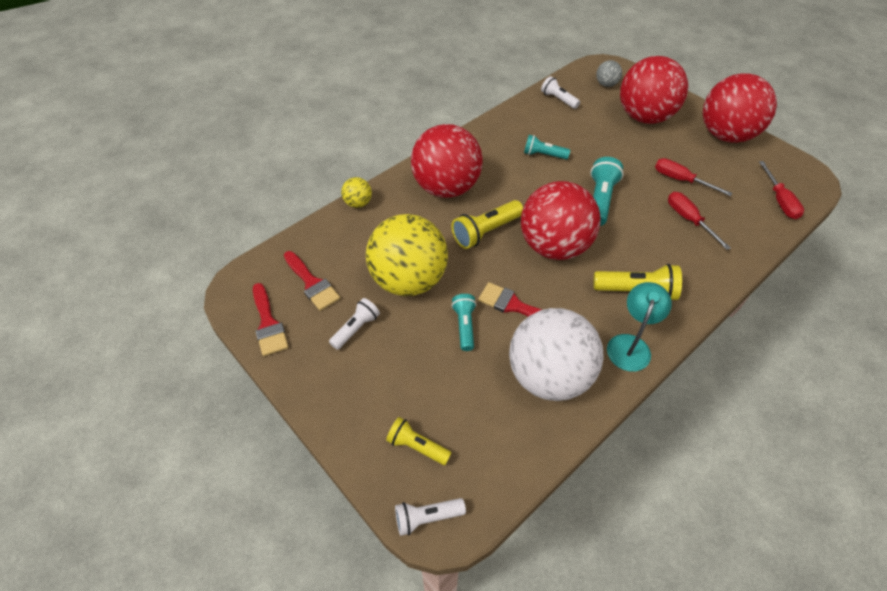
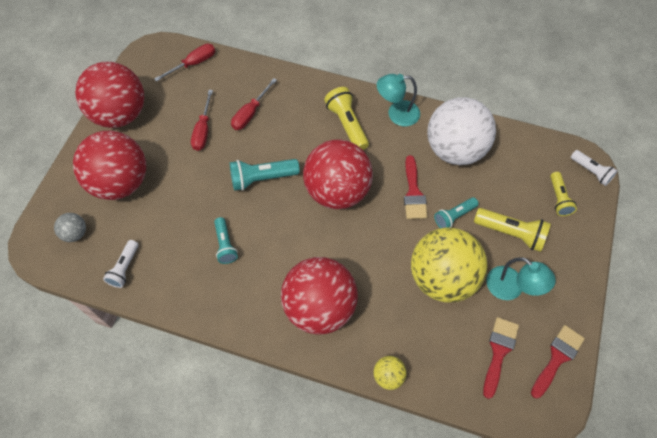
camera: 120 degrees left, 10 degrees up
(356, 328) = (511, 288): white flashlight -> turquoise lamp
(486, 232) = (353, 247): yellow flashlight -> yellow flashlight (510, 233)

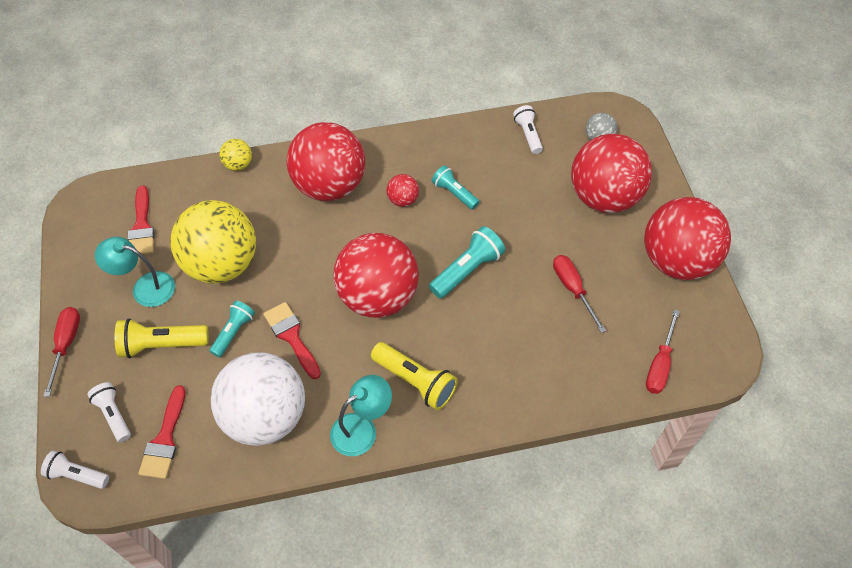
camera: 150 degrees right, 5 degrees down
(250, 113) = (538, 336): red screwdriver -> red screwdriver (66, 345)
(269, 260) = (403, 200): none -> red ball
(557, 358) = (82, 247): red brush -> red brush (165, 439)
(558, 198) = (114, 415): yellow flashlight -> white flashlight

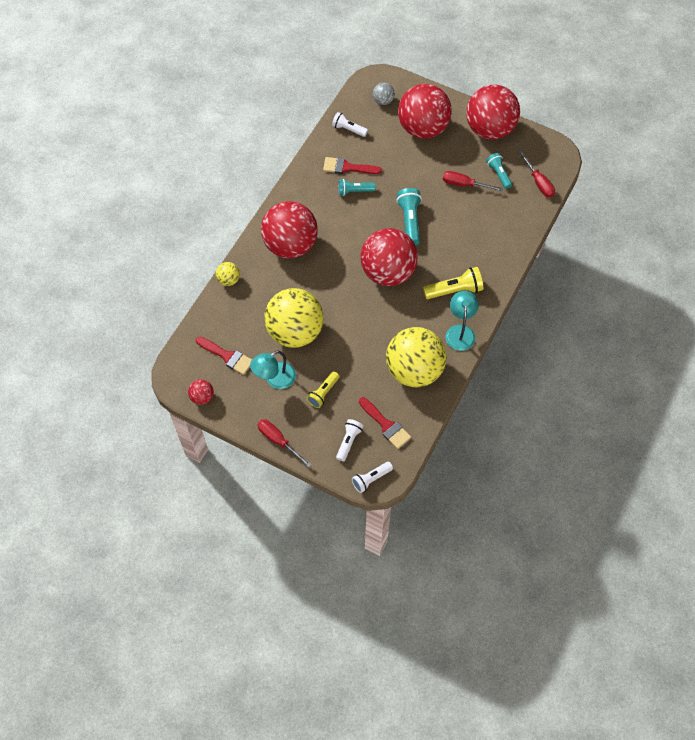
camera: 50 degrees left, 5 degrees up
(114, 415) = (348, 441): white flashlight -> white flashlight turned 105 degrees clockwise
(162, 345) = (323, 393): yellow flashlight -> yellow flashlight, size x0.66
(233, 332) = (347, 353): turquoise flashlight -> turquoise flashlight (498, 174)
(265, 416) = (414, 370): white ball -> yellow ball
(291, 336) = (376, 328): red brush -> red brush (347, 167)
(403, 200) = (335, 217): red ball -> red ball (202, 397)

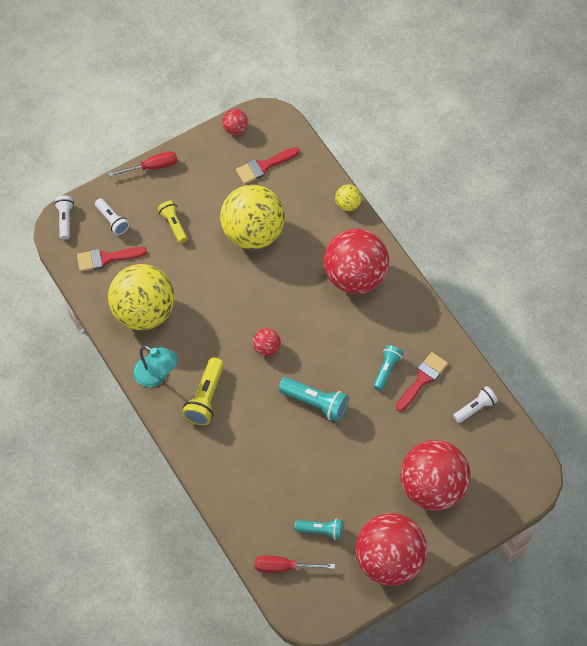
camera: 120 degrees right, 0 degrees up
(275, 379) = (214, 193): turquoise lamp -> none
(383, 101) = (496, 466): grey ball -> none
(388, 272) = (266, 348): red ball -> red ball, size x0.42
(464, 184) = (328, 485): red screwdriver -> none

